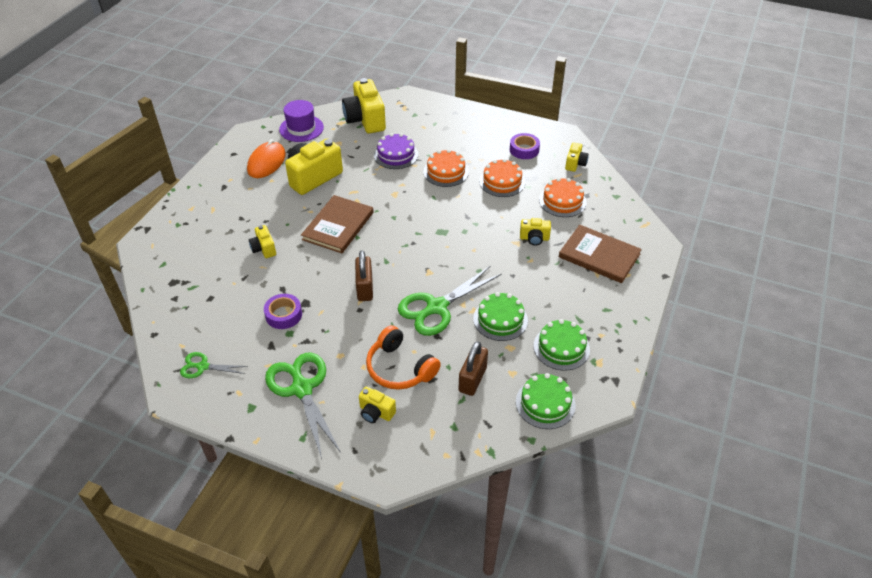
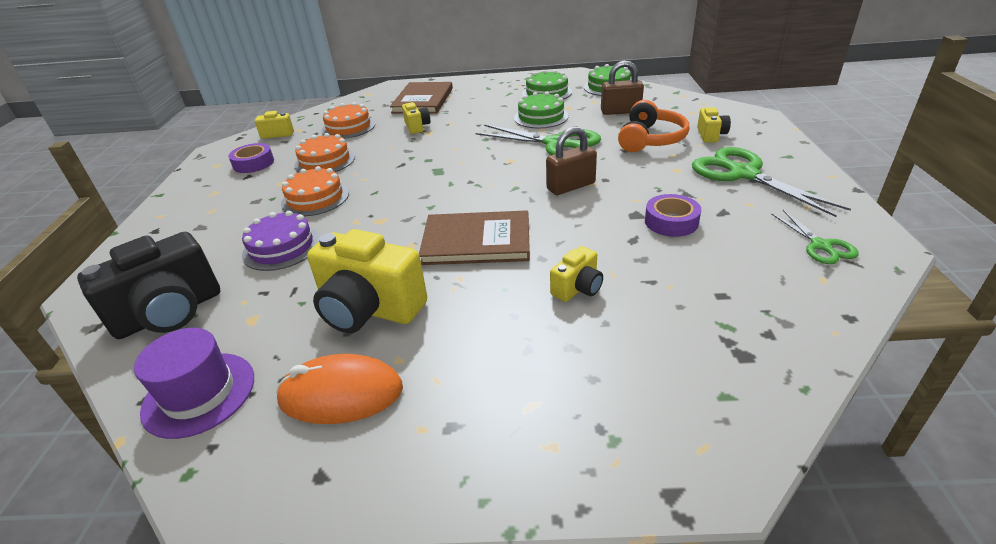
camera: 110 degrees left, 10 degrees down
(302, 389) = (743, 174): green scissors -> green scissors turned 105 degrees clockwise
(365, 120) = (170, 313): yellow camera -> black camera

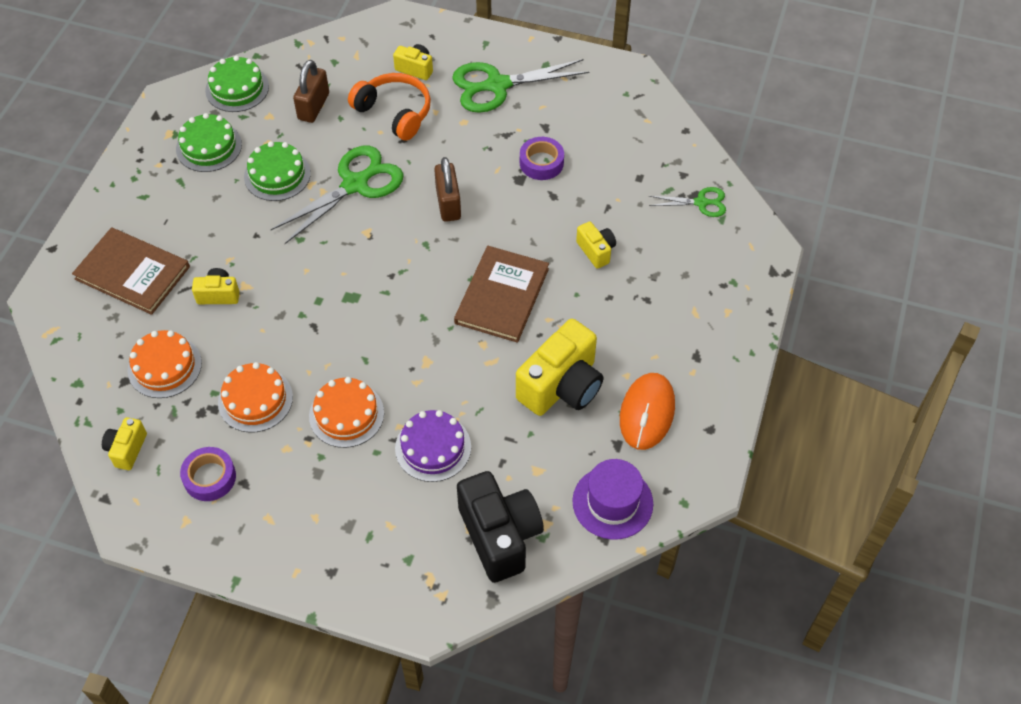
camera: 75 degrees left, 20 degrees up
(820, 245) = (613, 100): green scissors -> green scissors (701, 203)

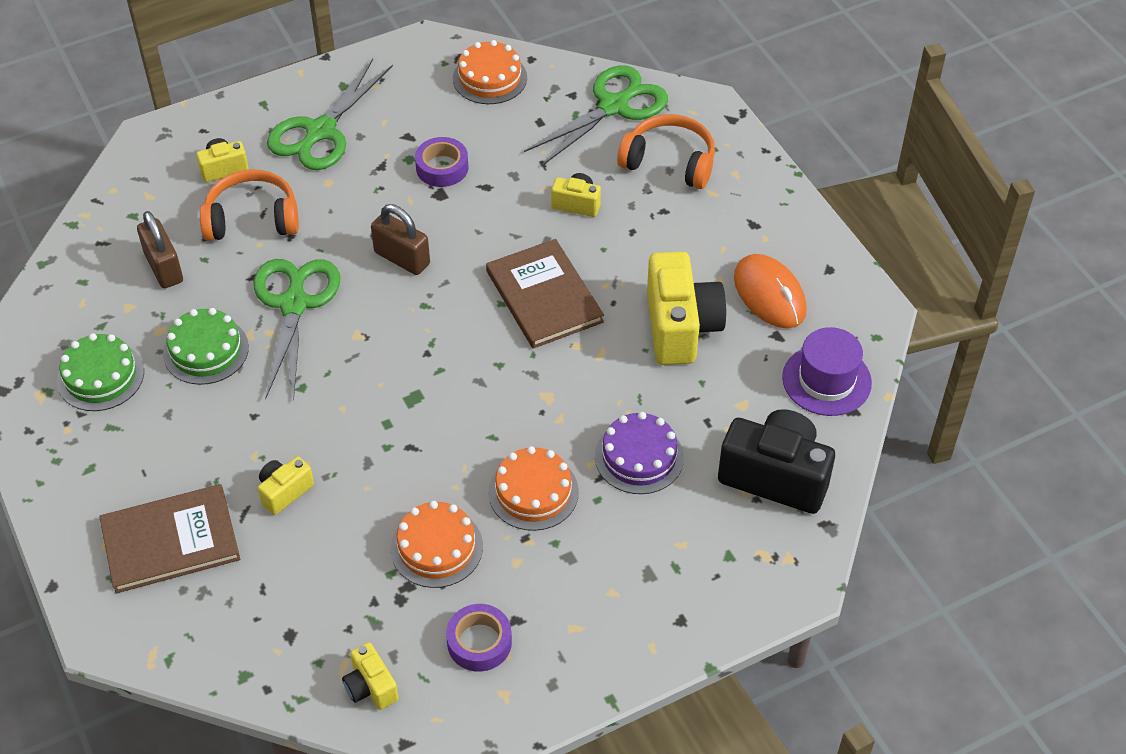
camera: 45 degrees left, 5 degrees down
(164, 366) = (313, 591): orange cake -> orange cake (490, 78)
(237, 88) = (60, 306): green cake -> none
(692, 269) = (669, 161): none -> orange headphones
(701, 203) = (613, 106): green scissors -> green scissors, size x1.88

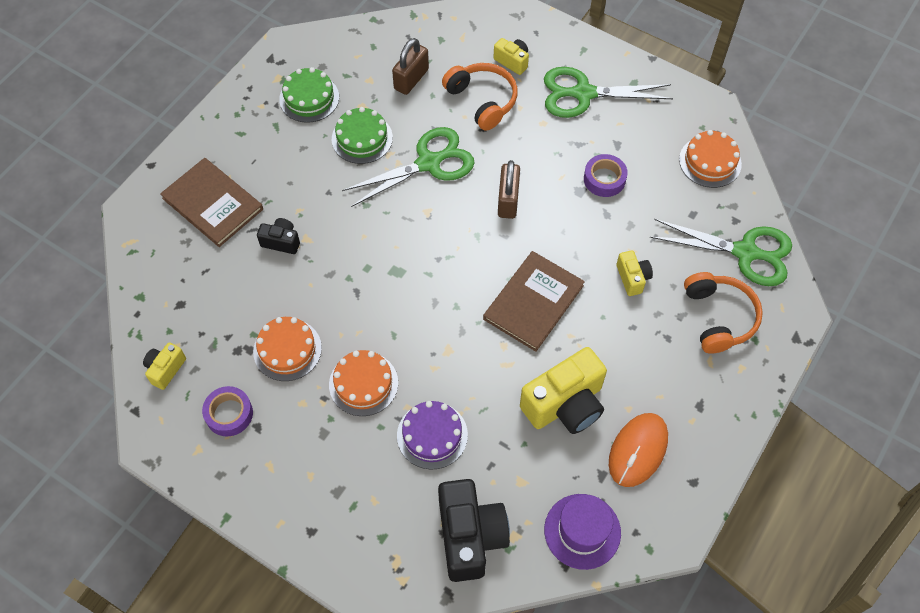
camera: 60 degrees right, 10 degrees up
(284, 492) = (281, 241): yellow camera -> black camera

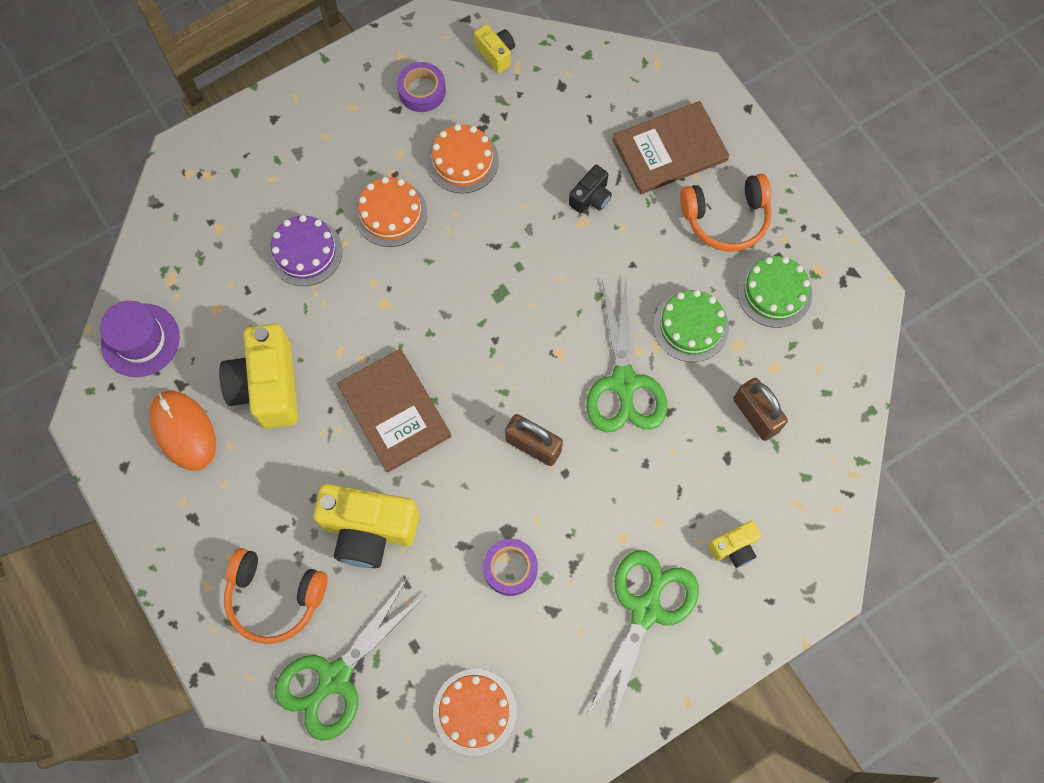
camera: 115 degrees right, 10 degrees up
(470, 536) = (193, 243): black camera -> none
(482, 100) = (688, 483): orange headphones -> orange headphones (726, 219)
(632, 278) = (369, 530): yellow camera -> yellow camera, size x1.99

